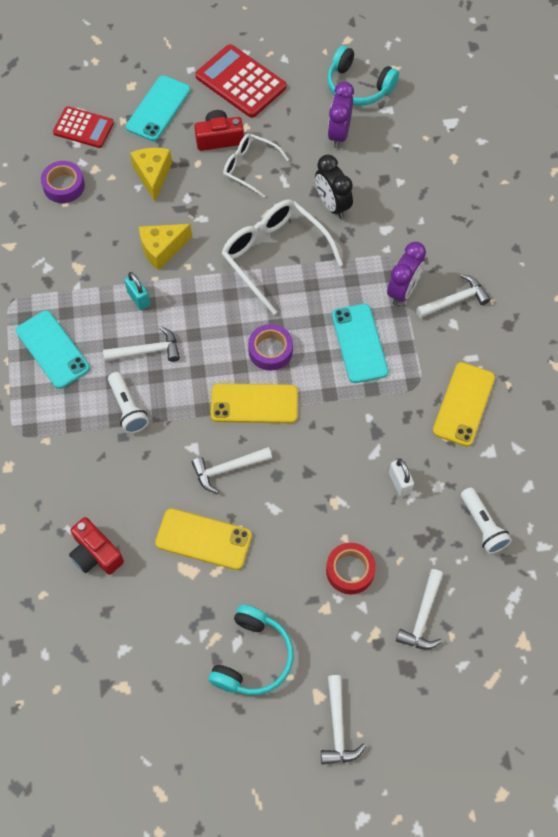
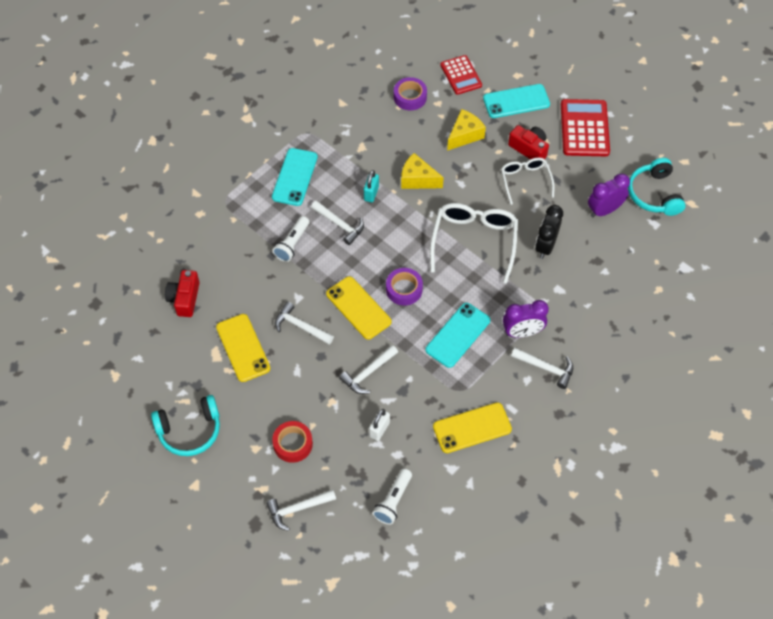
camera: 50 degrees right, 5 degrees down
(338, 727) = (184, 511): white hammer -> white hammer (368, 373)

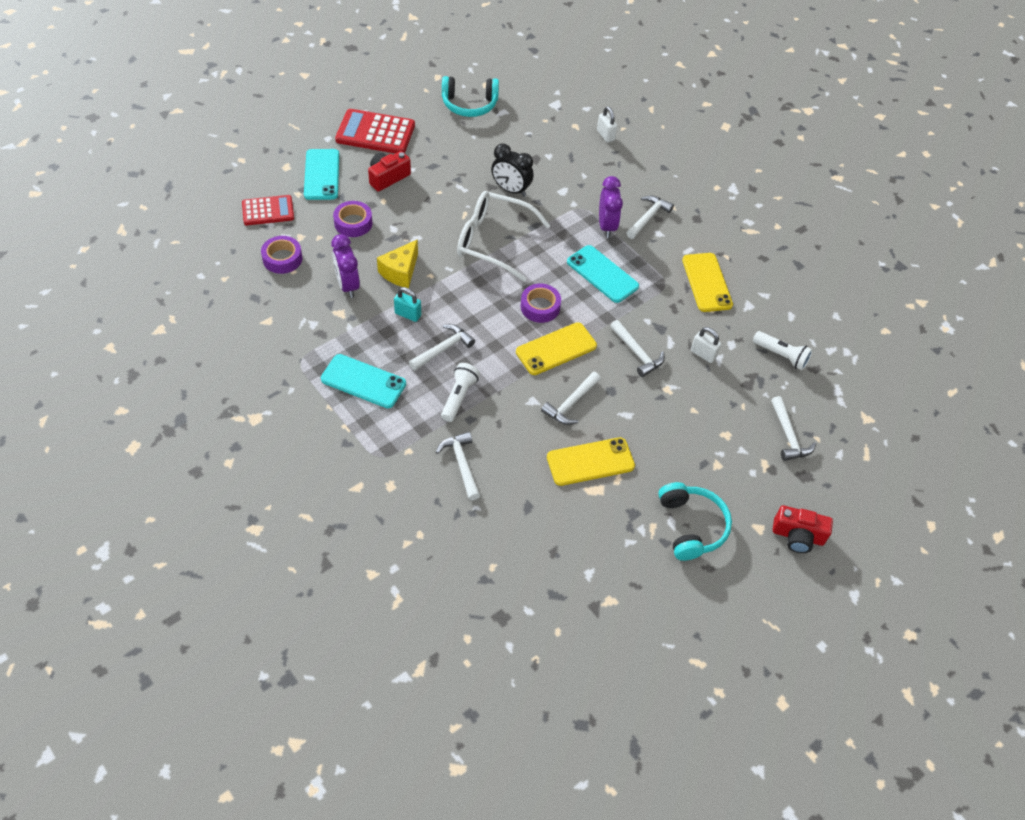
camera: 85 degrees left, 5 degrees down
(184, 299) = (513, 514): red camera -> red camera (798, 536)
(226, 256) = (461, 464): none -> white hammer
(292, 244) = (459, 397): white flashlight -> white flashlight turned 105 degrees counterclockwise
(293, 444) = (714, 430): red tape -> none
(465, 135) = (353, 223): yellow cheese -> purple tape
(525, 180) = (427, 188): white glasses -> none
(604, 210) = (479, 141): purple clock -> purple clock (348, 285)
(654, 318) = (605, 135): none -> white padlock

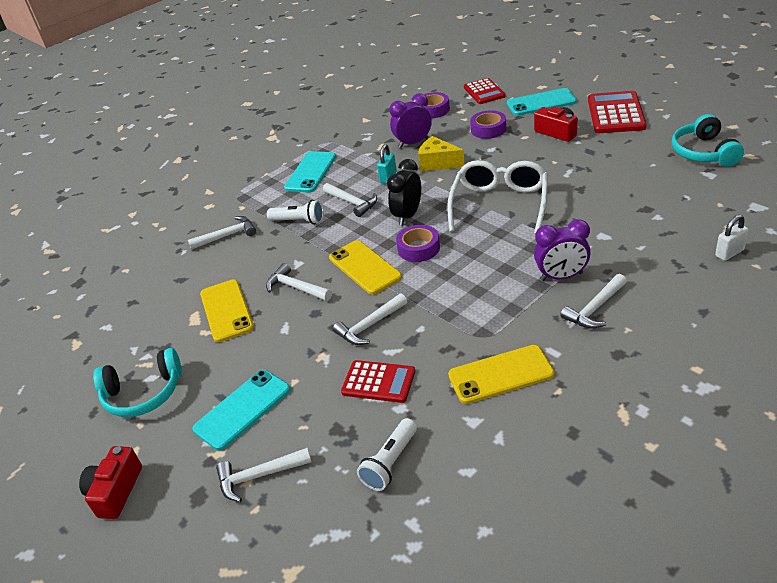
camera: 95 degrees right, 15 degrees down
(511, 190) = (583, 201): black clock -> black clock (408, 215)
(602, 274) = (481, 284): turquoise phone -> turquoise phone (242, 409)
(648, 217) = (595, 308): white hammer -> white hammer turned 105 degrees clockwise
(703, 354) = (378, 382): white padlock -> red calculator

